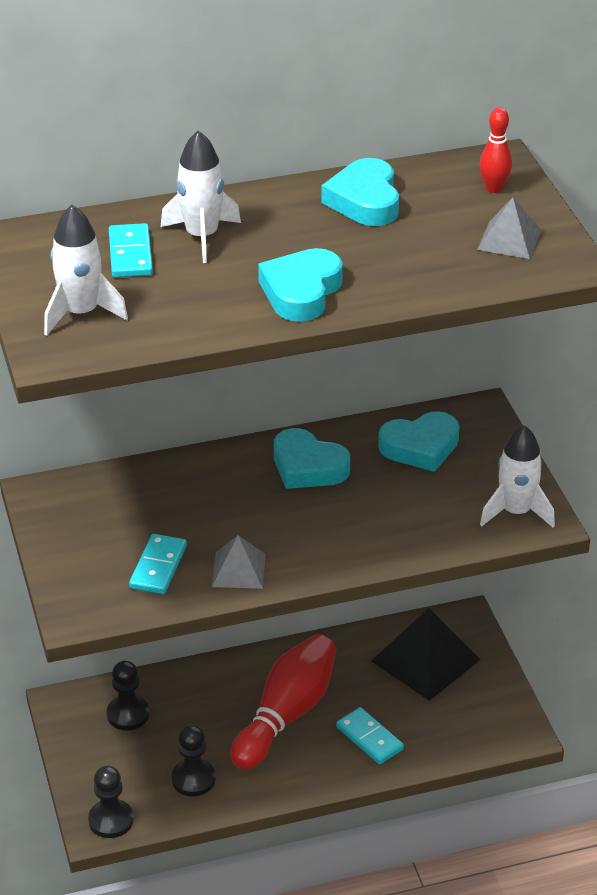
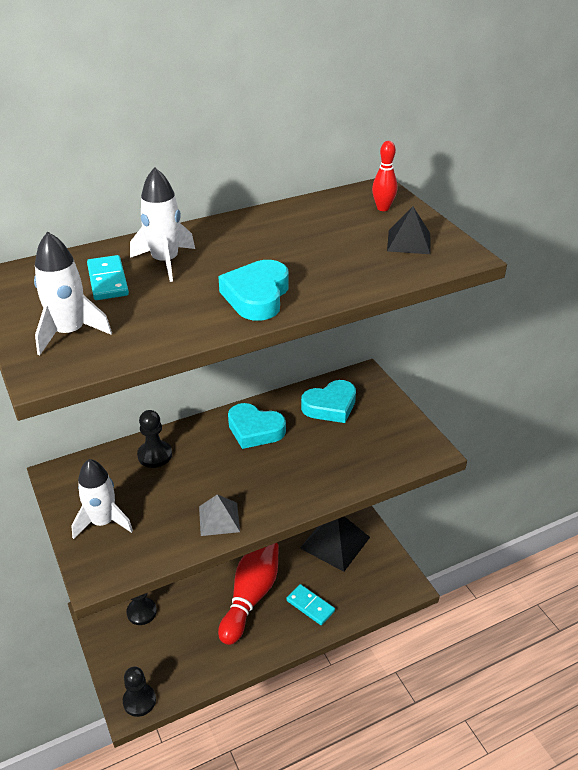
camera: 10 degrees left, 0 degrees up
(158, 567) = (157, 524): turquoise domino -> none
(193, 779) = (194, 657): black pawn -> black pawn (155, 455)
(365, 200) = (288, 224): turquoise heart -> none
(509, 239) = (409, 242): grey pyramid -> black pyramid
(516, 512) = (410, 446): white rocket -> white rocket (103, 522)

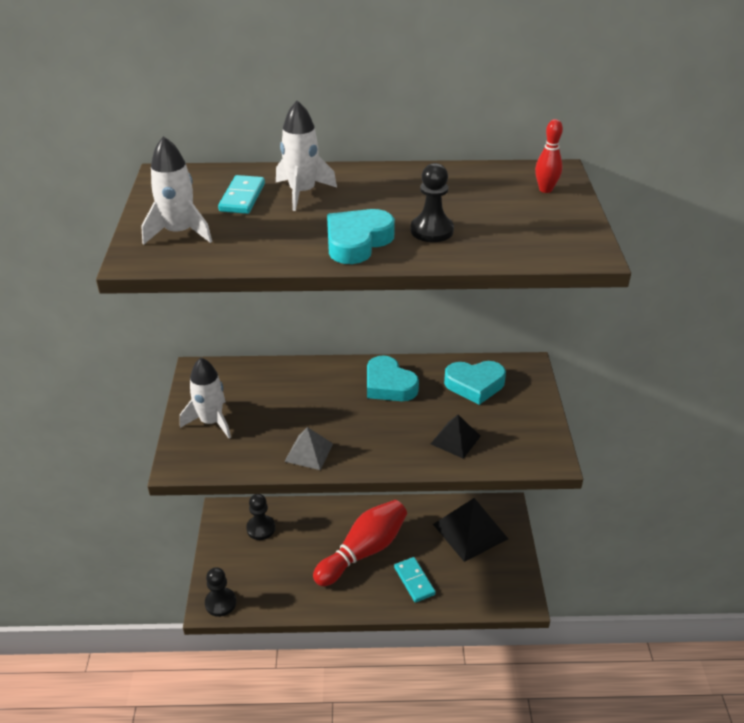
camera: 25 degrees right, 0 degrees up
(155, 455) = (287, 379): black pawn -> black pawn (432, 230)
(409, 242) = (544, 227): black pyramid -> black pyramid (455, 439)

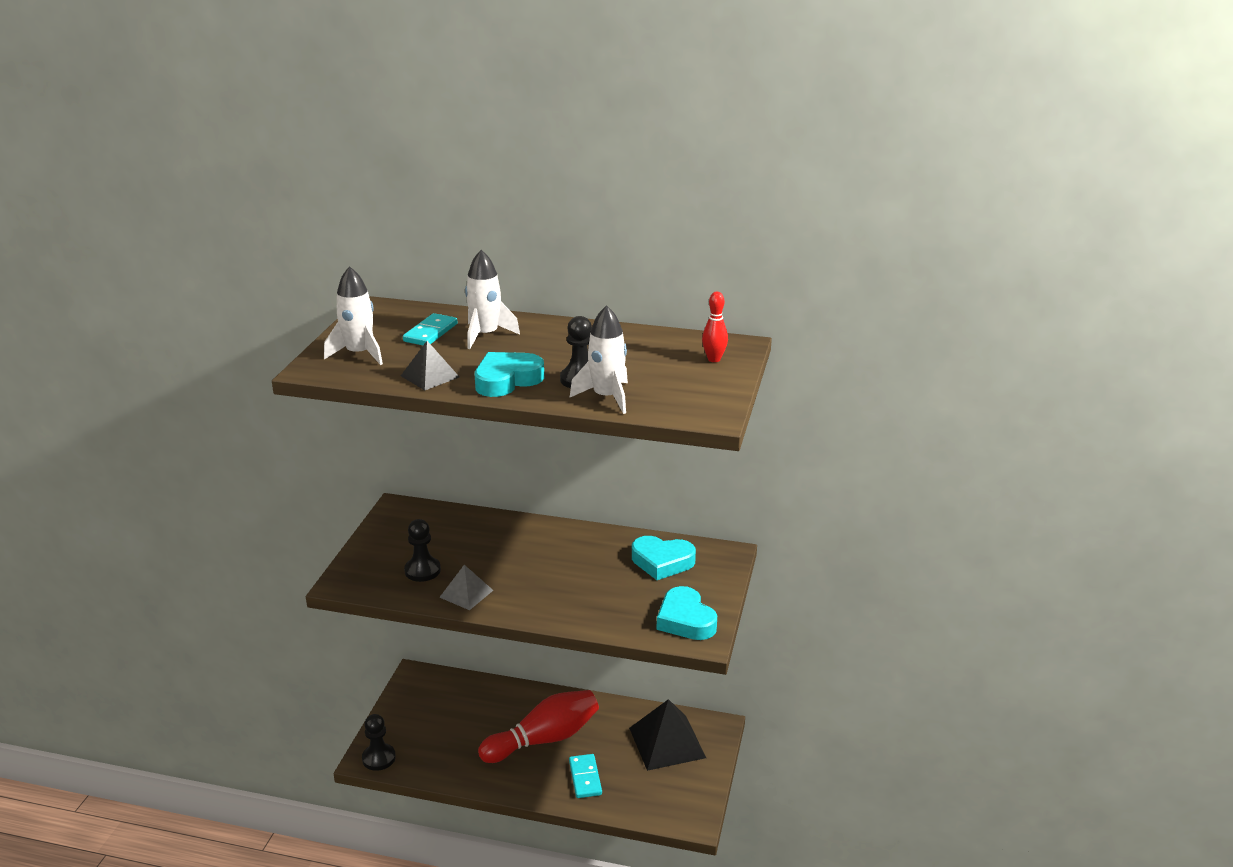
camera: 15 degrees right, 10 degrees down
(211, 422) = (388, 553): white rocket -> white rocket (607, 397)
(261, 528) = (447, 698): black pawn -> black pawn (422, 570)
(389, 385) = (575, 548): turquoise heart -> turquoise heart (685, 620)
(455, 439) = (615, 607): black pyramid -> black pyramid (430, 376)

